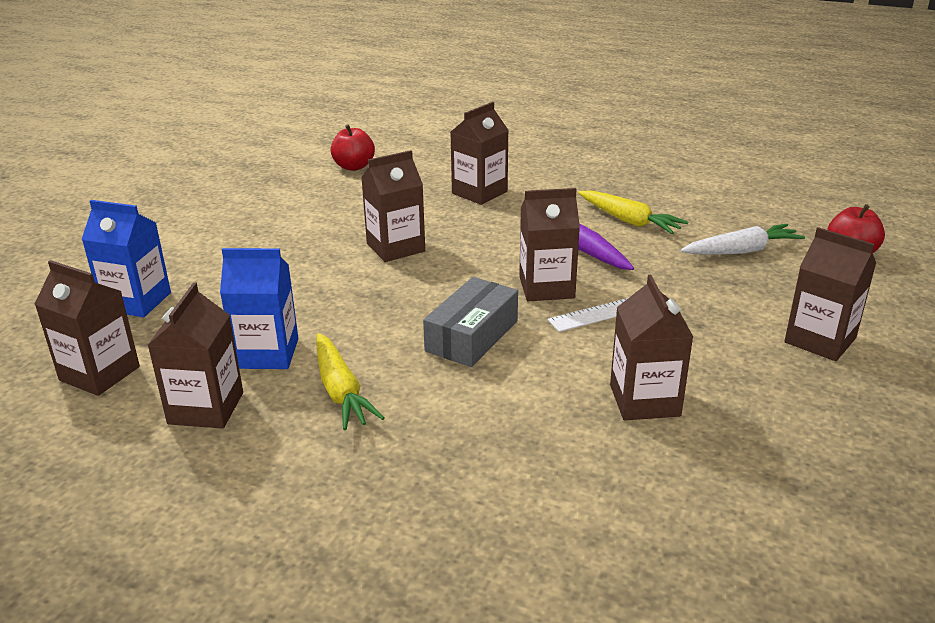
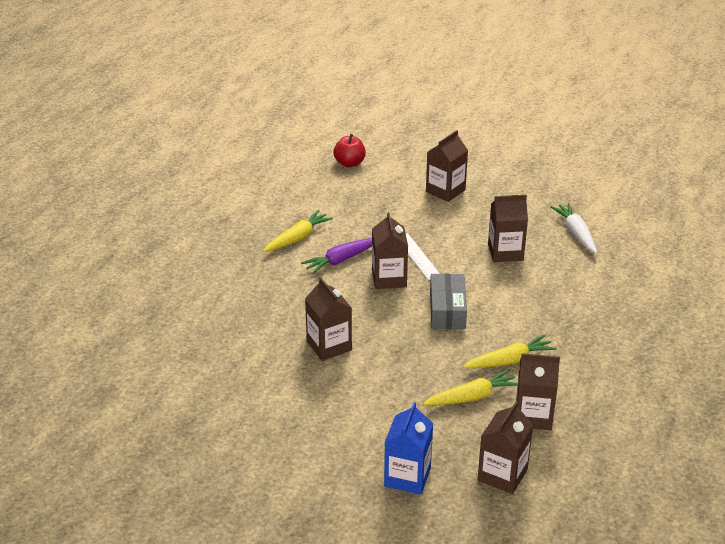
camera: 90 degrees left, 5 degrees up
(267, 353) = (472, 397): blue carton -> yellow carrot
(354, 166) = (169, 378): red apple -> none
(472, 336) = (447, 310): grey box -> grey box turned 60 degrees clockwise
(479, 192) = (239, 304): brown carton -> none
(742, 251) = (345, 200): white carrot -> white carrot (576, 233)

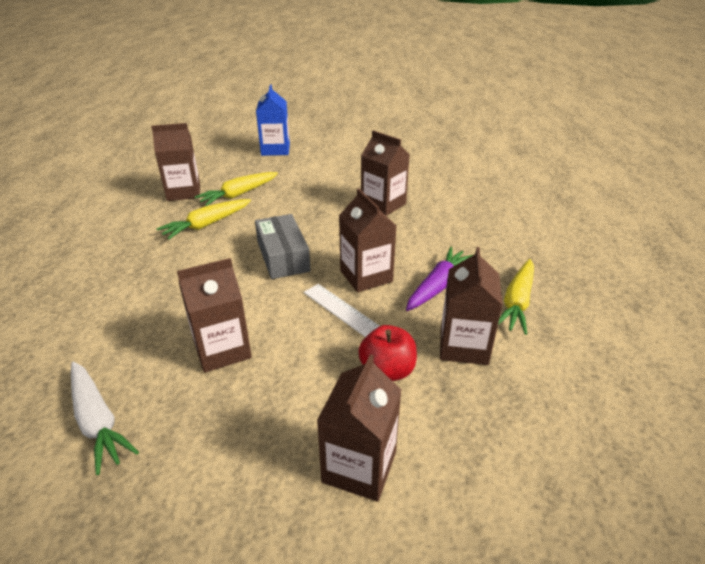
camera: 160 degrees right, 0 degrees up
(349, 163) = (592, 496): red apple -> red apple (387, 371)
(502, 475) = (208, 160): brown carton -> brown carton (463, 346)

